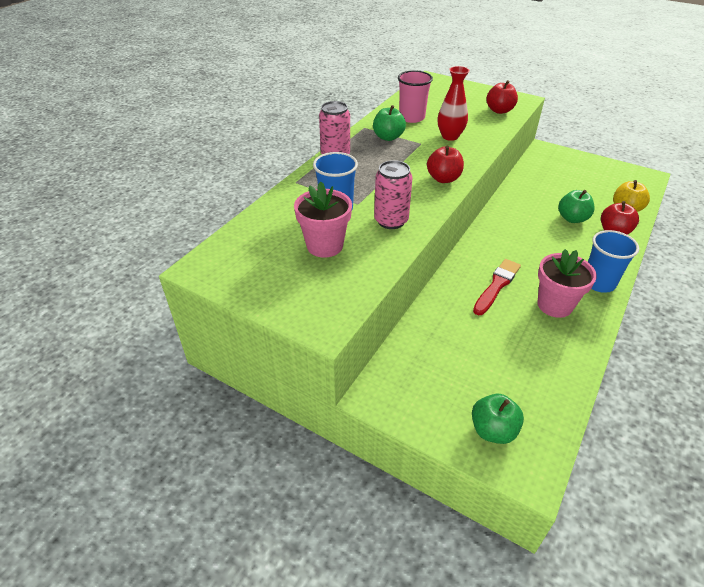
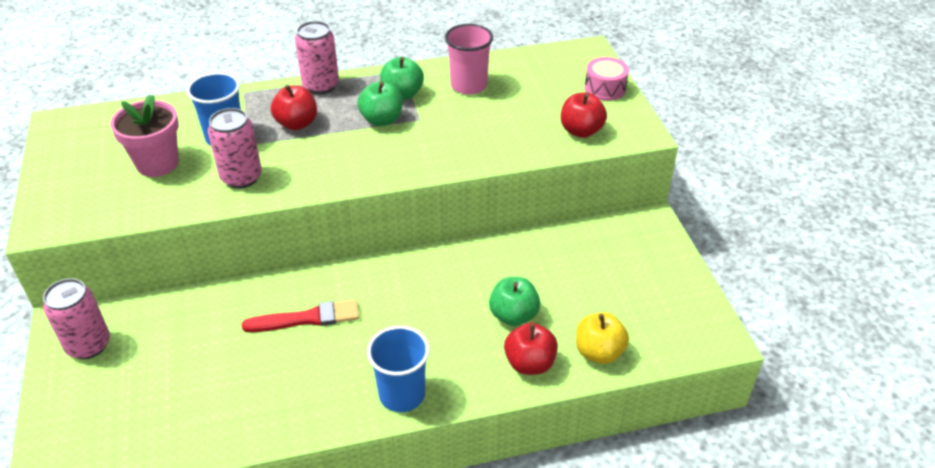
camera: 45 degrees right, 0 degrees up
(414, 393) = (88, 345): none -> pink can
(443, 179) = (363, 169): red apple -> red apple (297, 123)
(450, 136) = (462, 129): red vase -> none
(472, 90) = (605, 88): none -> pink drum
(493, 430) = (83, 420): green apple -> green apple (382, 120)
(554, 305) = (319, 377): pink flower pot -> none

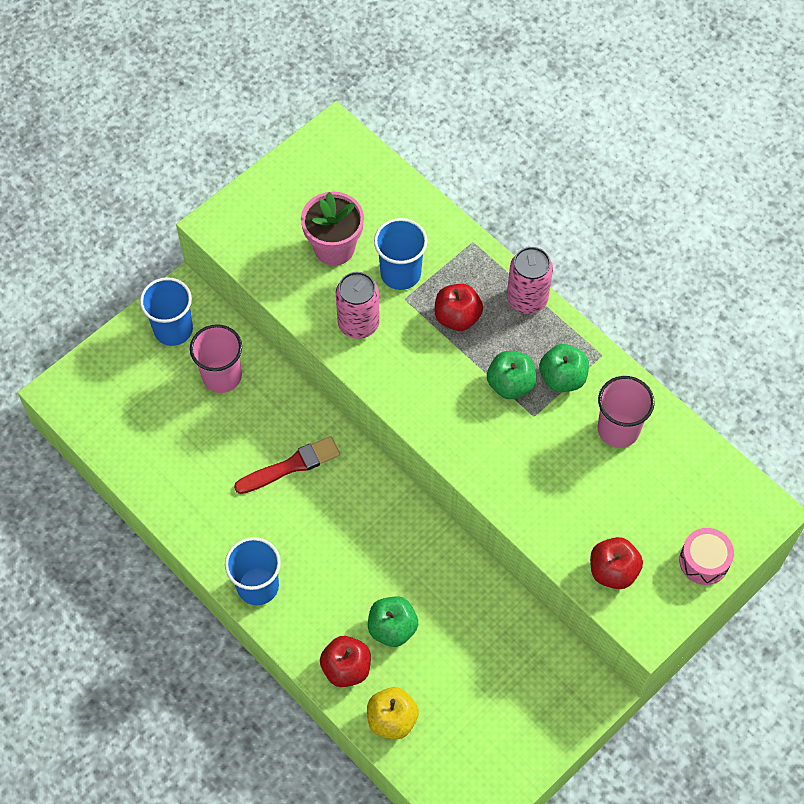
camera: 60 degrees right, 20 degrees up
(88, 345) = (173, 329): pink can -> blue cup
(173, 329) = (222, 376): none -> pink cup
(306, 318) = (291, 466): red brush -> red brush turned 75 degrees counterclockwise

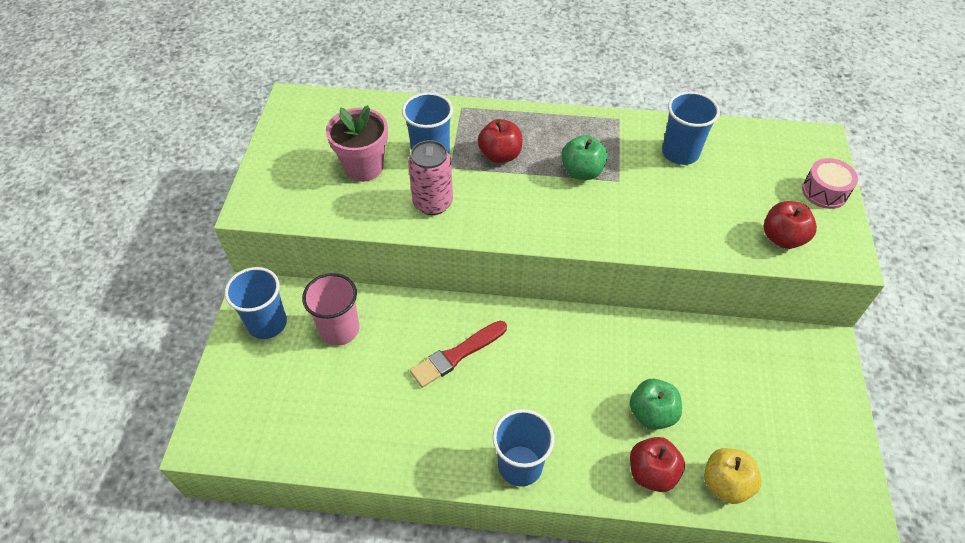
camera: 40 degrees left, 10 degrees down
(291, 466) = (457, 355): red brush -> red brush turned 150 degrees counterclockwise
(527, 299) = (535, 117): pink can -> none
(562, 378) = (610, 146): green apple -> none
(618, 429) = (680, 153): pink cup -> blue cup

